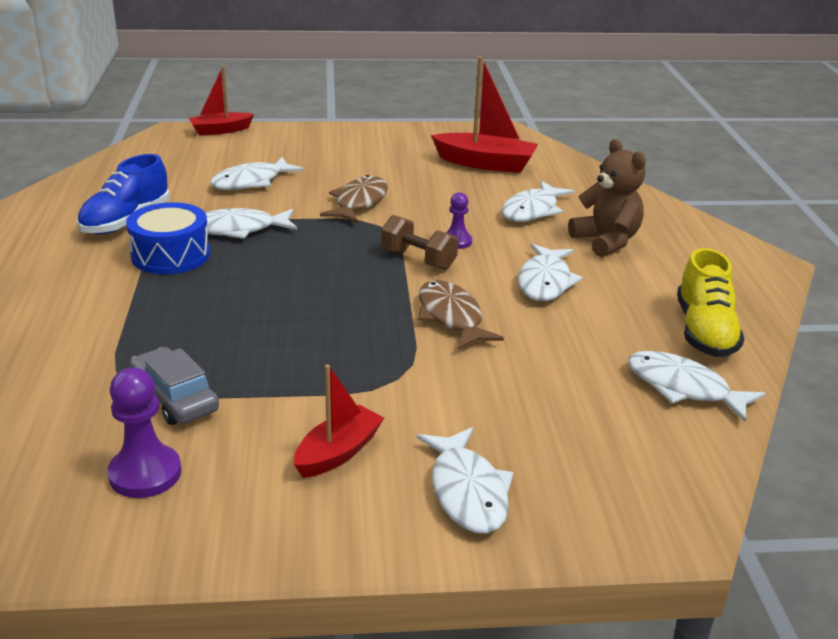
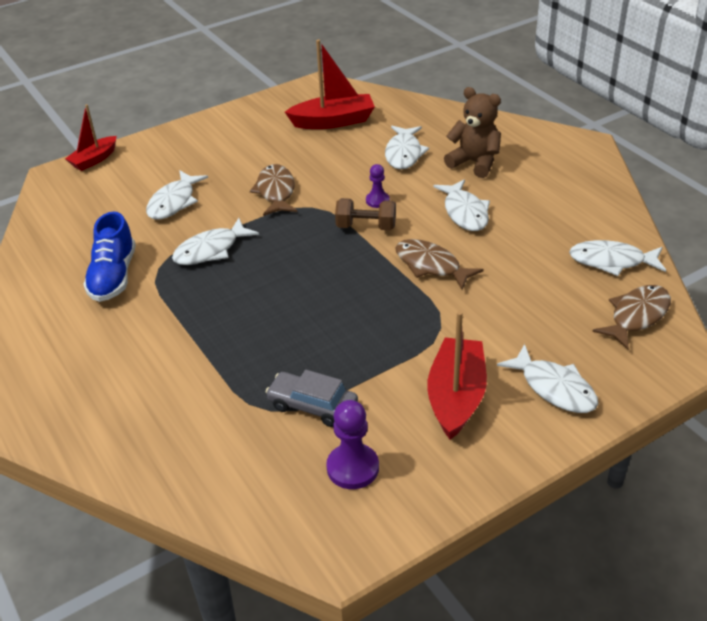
camera: 25 degrees left, 10 degrees up
(170, 255) = (183, 293): blue drum -> none
(338, 452) = (456, 397): red boat -> red boat, size x1.56
(659, 457) = (637, 316): none -> brown fish
(704, 332) = (591, 213): yellow shoe -> none

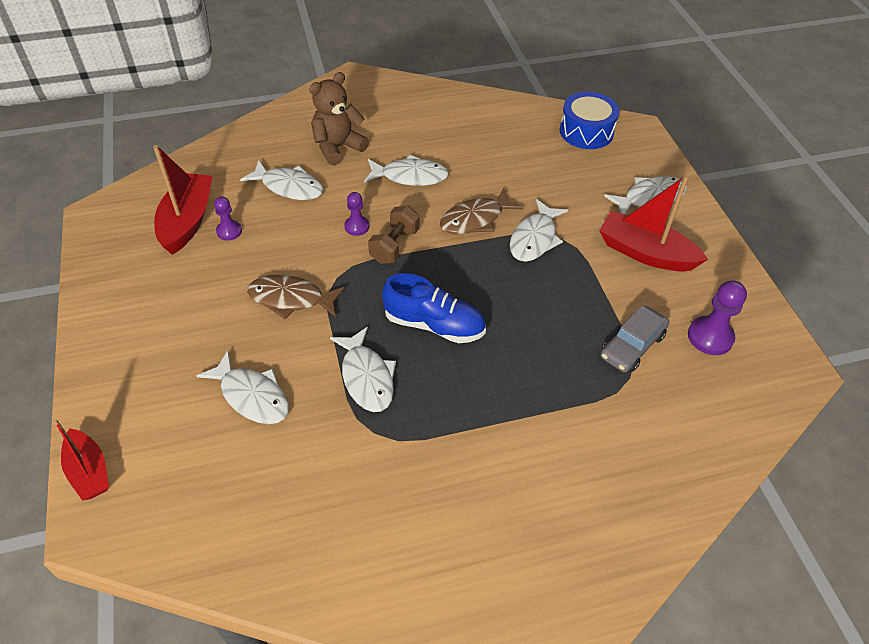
camera: 75 degrees left, 10 degrees up
(113, 276) = (368, 481): blue shoe -> blue shoe (434, 325)
(333, 142) = (229, 231): none -> purple pawn
(611, 261) = (518, 120): white fish -> white fish (534, 239)
(637, 316) = (586, 131): brown fish -> blue drum

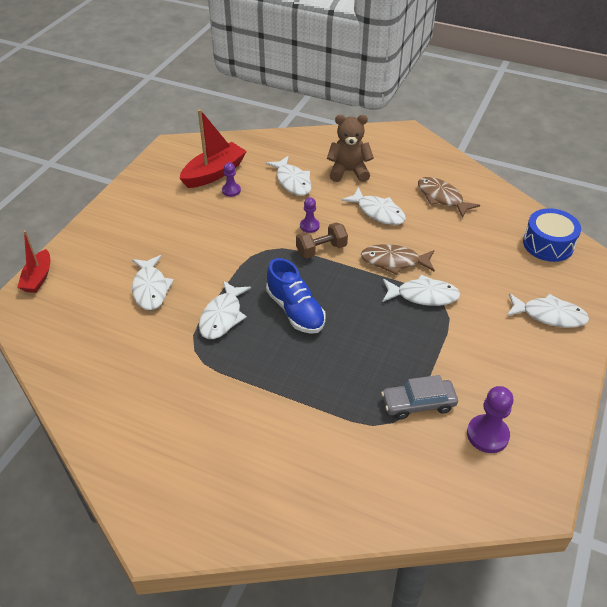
camera: 40 degrees right, 5 degrees down
(291, 299) = (226, 247): brown fish -> brown fish (442, 198)
(534, 239) = (423, 295): white fish -> white fish turned 150 degrees counterclockwise
(645, 253) = (500, 350): red boat -> none

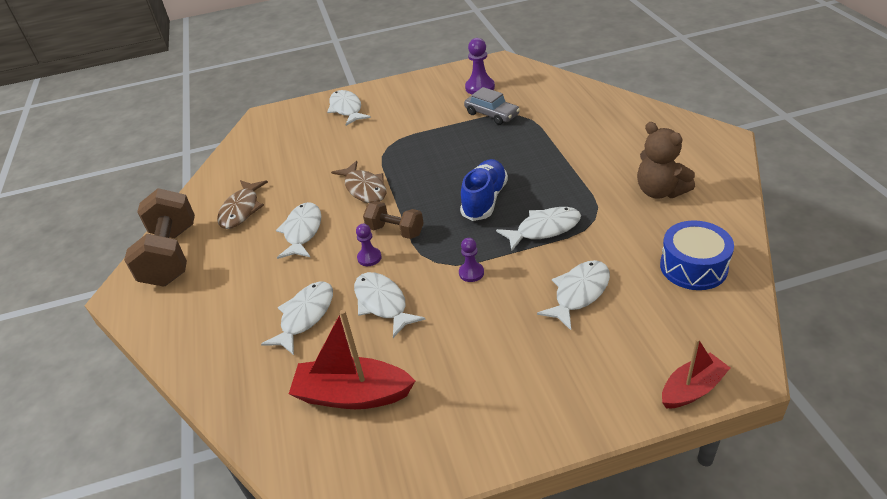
camera: 125 degrees left, 5 degrees down
(231, 190) = (371, 353): purple pawn -> purple pawn (471, 273)
(348, 171) = (247, 288): brown teddy bear -> brown teddy bear (660, 191)
(423, 156) = (171, 256): none -> brown dumbbell
(423, 295) = (389, 158): white fish -> white fish (382, 303)
(548, 244) = (261, 138): blue drum -> blue drum (693, 267)

